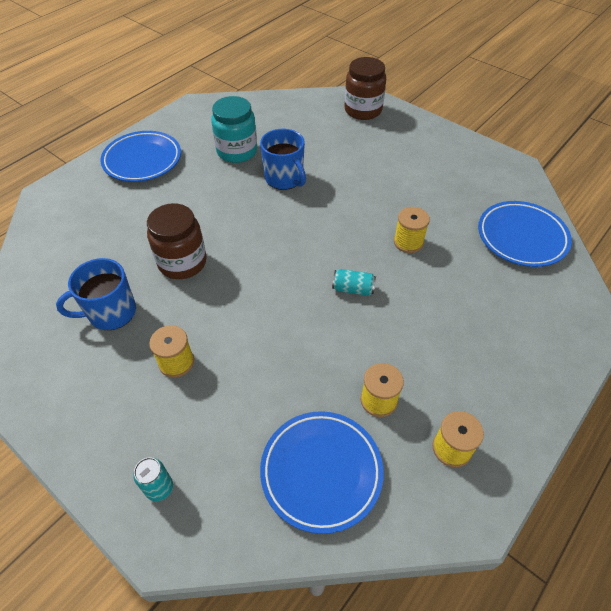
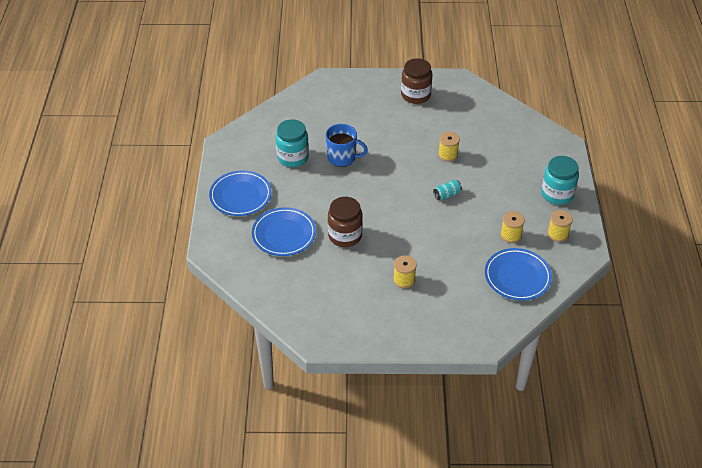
camera: 40 degrees left, 5 degrees down
(111, 313) = (341, 281): blue mug -> none
(159, 488) = (460, 327): turquoise can -> none
(363, 110) = (337, 88): brown jar -> brown jar (415, 95)
(510, 385) = (557, 194): none -> turquoise jar
(521, 237) = (499, 120): blue plate -> blue plate (284, 234)

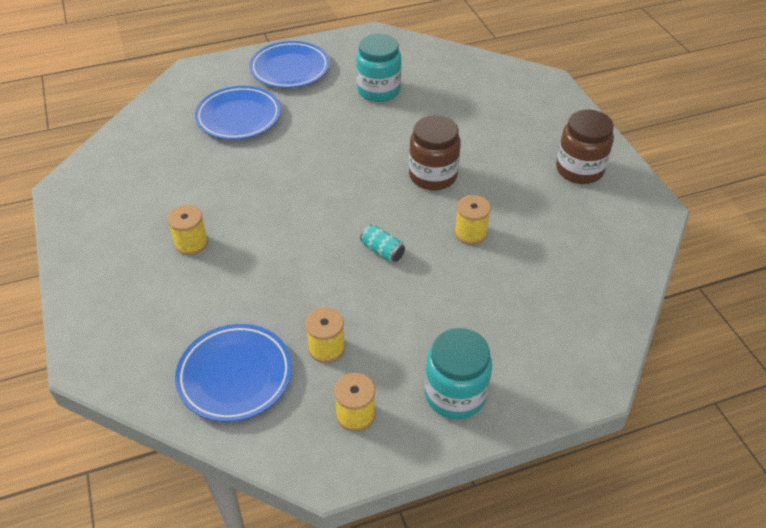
camera: 70 degrees right, 0 degrees up
(342, 158) = (402, 131): blue mug -> none
(345, 235) = (256, 168): brown jar -> brown jar (433, 176)

